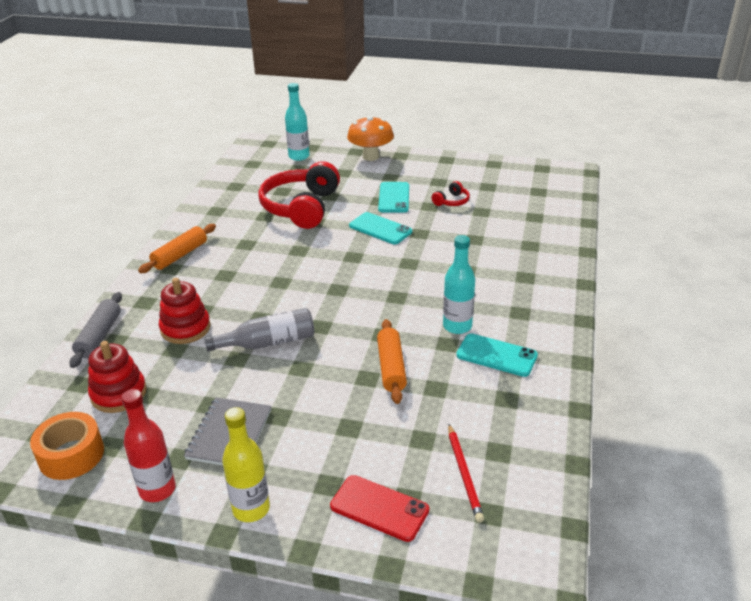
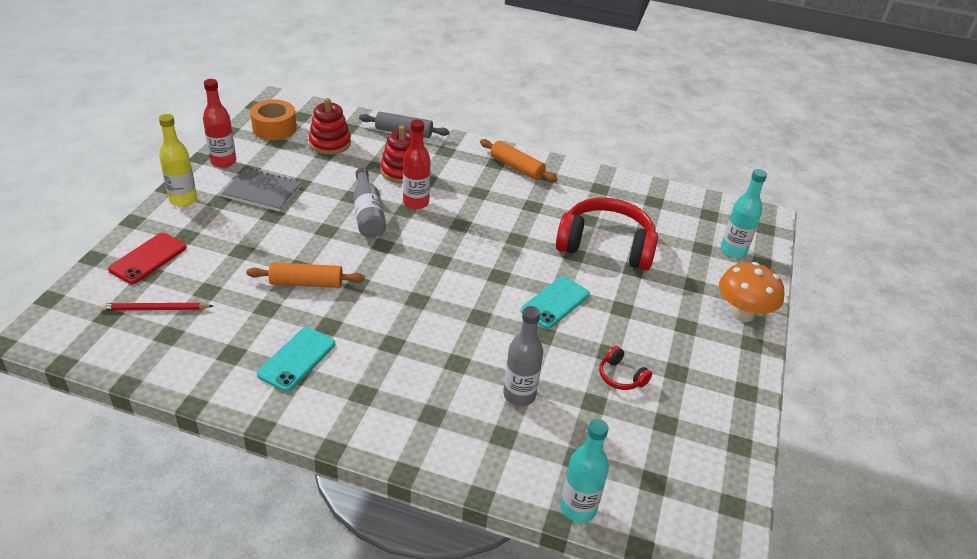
camera: 90 degrees right, 5 degrees up
(245, 312) = (416, 202): none -> red bottle
(394, 198) = (630, 323): turquoise phone -> none
(457, 326) = (354, 337): turquoise bottle -> turquoise bottle (578, 508)
(488, 240) = (519, 395): none -> grey bottle

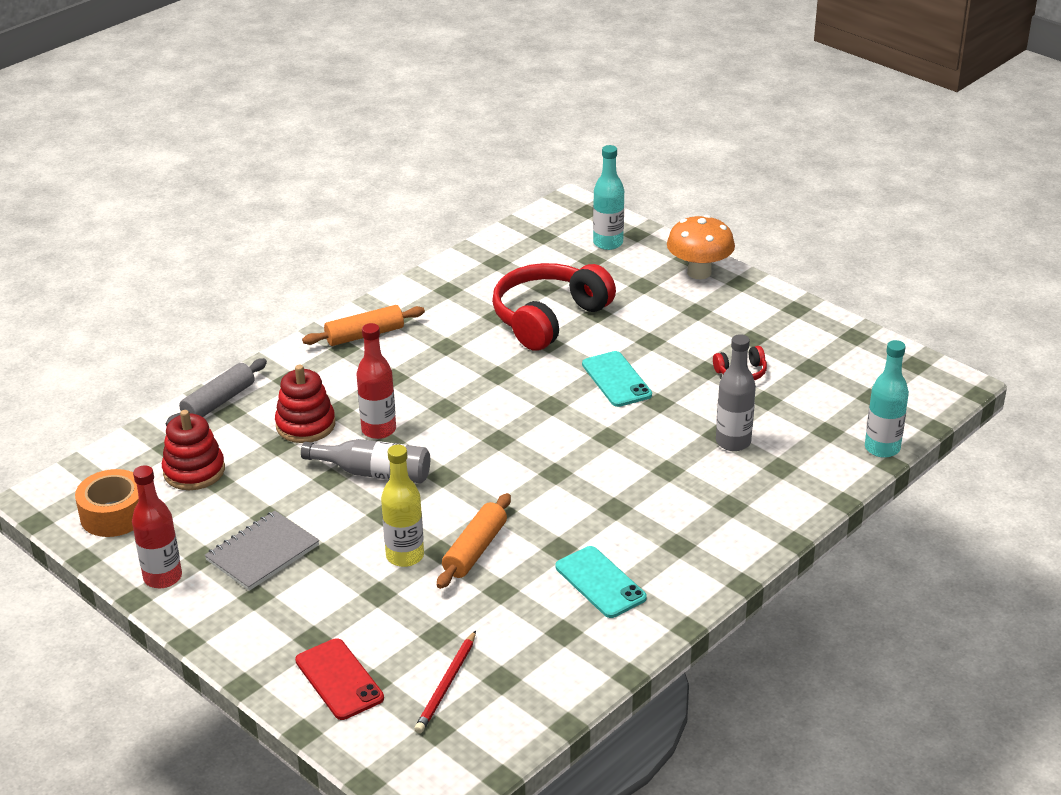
camera: 60 degrees left, 5 degrees down
(183, 199) = (227, 629): yellow bottle -> yellow bottle (405, 556)

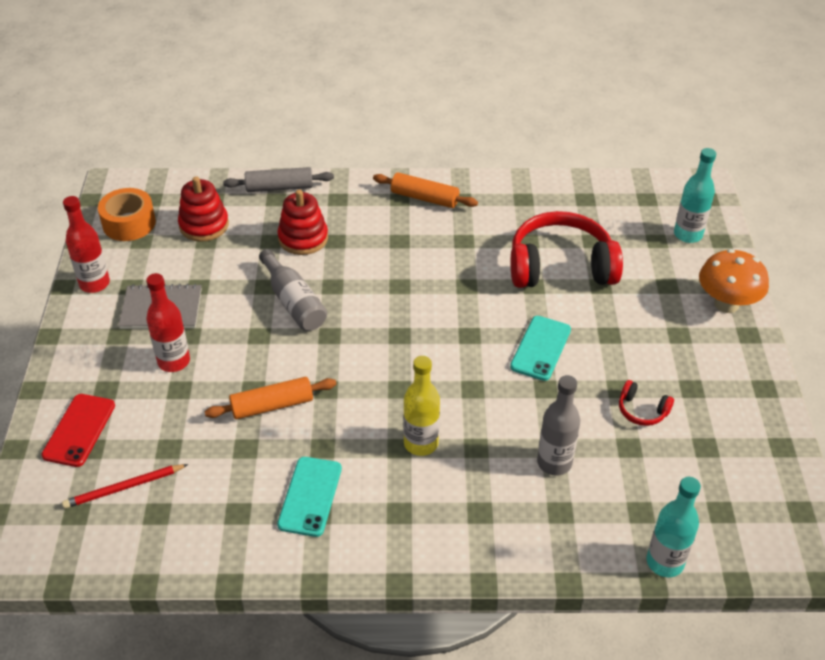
camera: 45 degrees right, 10 degrees up
(378, 430) = (338, 273): red bottle -> red bottle (174, 361)
(405, 556) = (228, 375): yellow bottle -> yellow bottle (421, 443)

